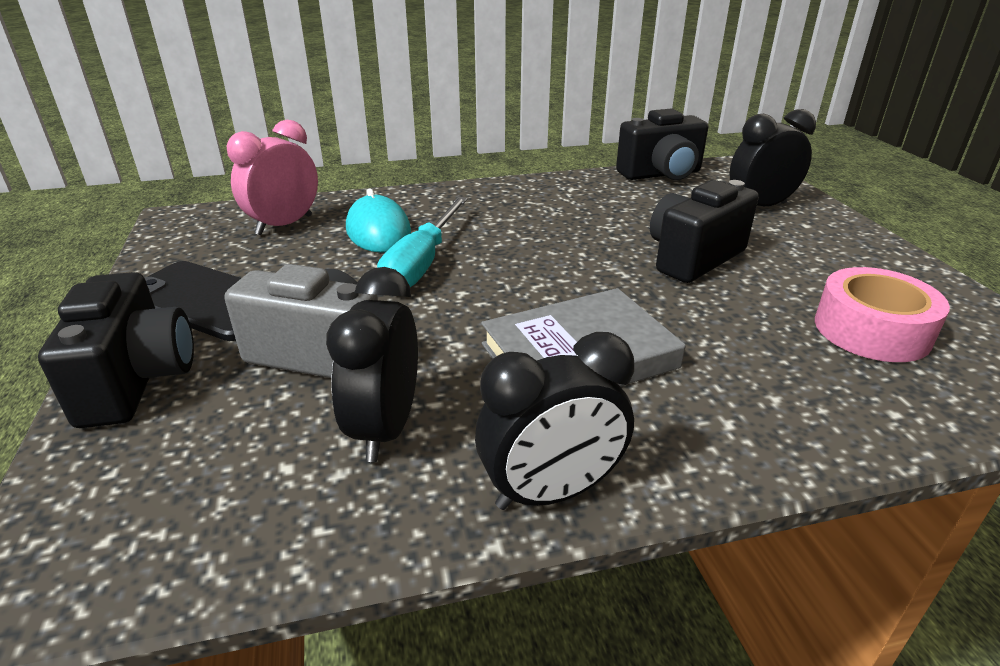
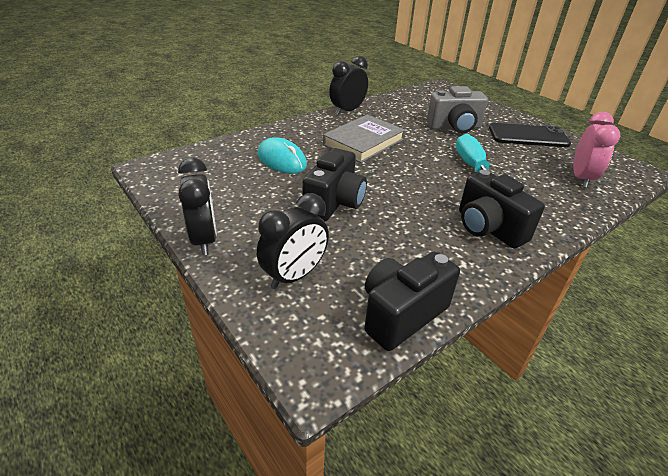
camera: 155 degrees right, 5 degrees up
(137, 380) = (494, 113): black camera -> black camera (488, 228)
(378, 231) = (528, 185): turquoise mouse -> turquoise mouse (282, 160)
(386, 428) = (405, 115): black clock -> black clock (204, 239)
(871, 330) = (238, 175): pink tape -> none

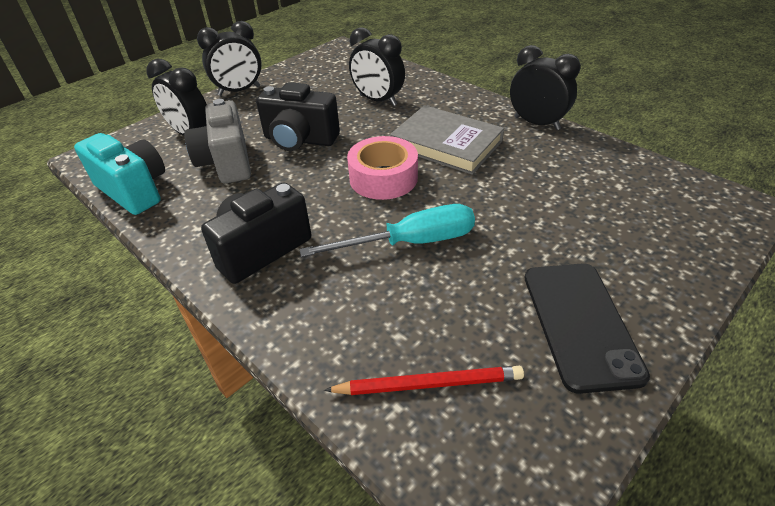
camera: 85 degrees right, 5 degrees up
(282, 160) = (378, 100): turquoise mouse -> black clock
(401, 314) = (134, 190): black camera -> turquoise camera
(402, 170) = (383, 178): none -> pink tape
(454, 127) = (551, 224): grey camera -> grey camera (226, 162)
(581, 178) = (428, 384): pink clock -> red pencil

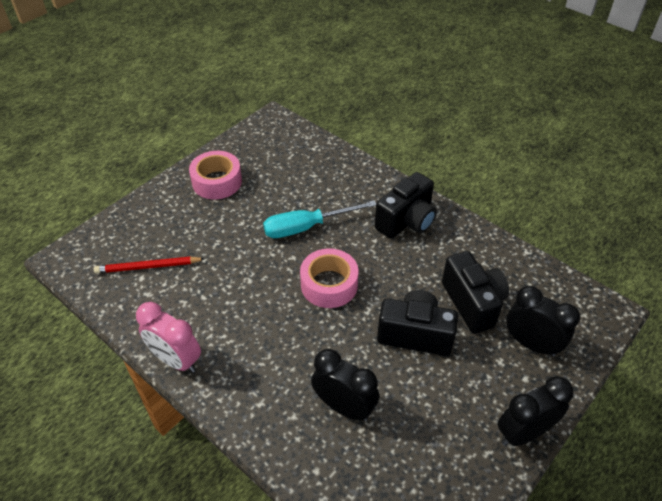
camera: 175 degrees right, 5 degrees up
(134, 190) = (533, 271): turquoise camera -> none
(226, 162) = (472, 303): grey camera -> black camera
(428, 384) = (299, 156): red pencil -> red pencil (148, 267)
(446, 144) = (272, 327): grey book -> none
(536, 123) = (176, 360): black clock -> pink clock
(580, 323) = (217, 182): black phone -> pink tape

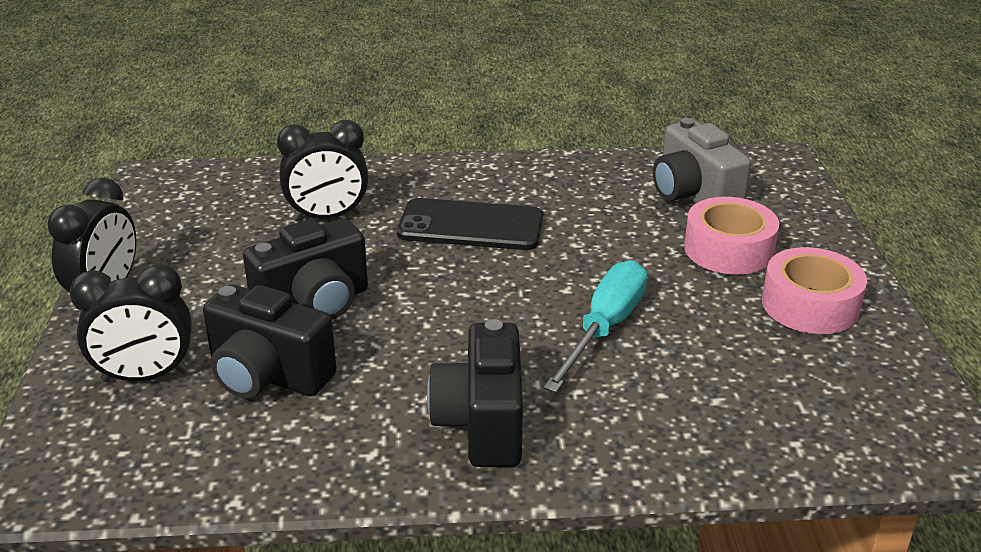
camera: 135 degrees right, 15 degrees down
(148, 267) = (693, 196): red pencil -> grey camera
(176, 360) = (533, 165): pink clock -> none
(278, 333) = (471, 226): none -> black phone
(329, 285) = (480, 290): pink tape -> pink tape (728, 249)

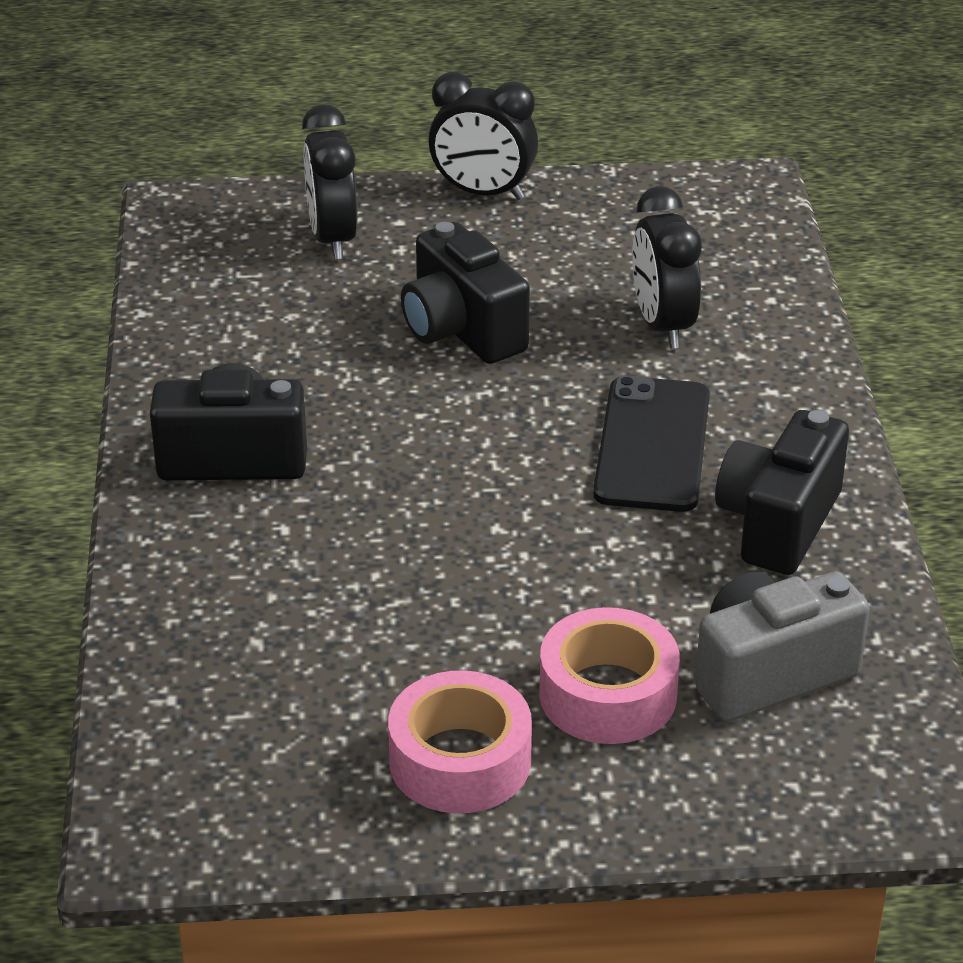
camera: 90 degrees right, 5 degrees up
(268, 376) = (327, 312): black camera -> black camera (778, 523)
(604, 328) = (407, 557): turquoise screwdriver -> none

